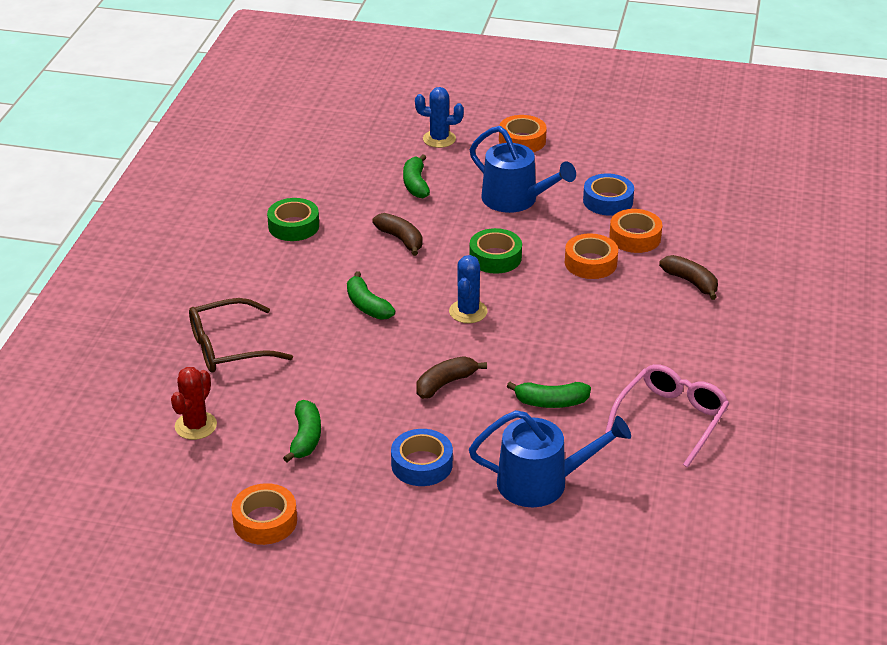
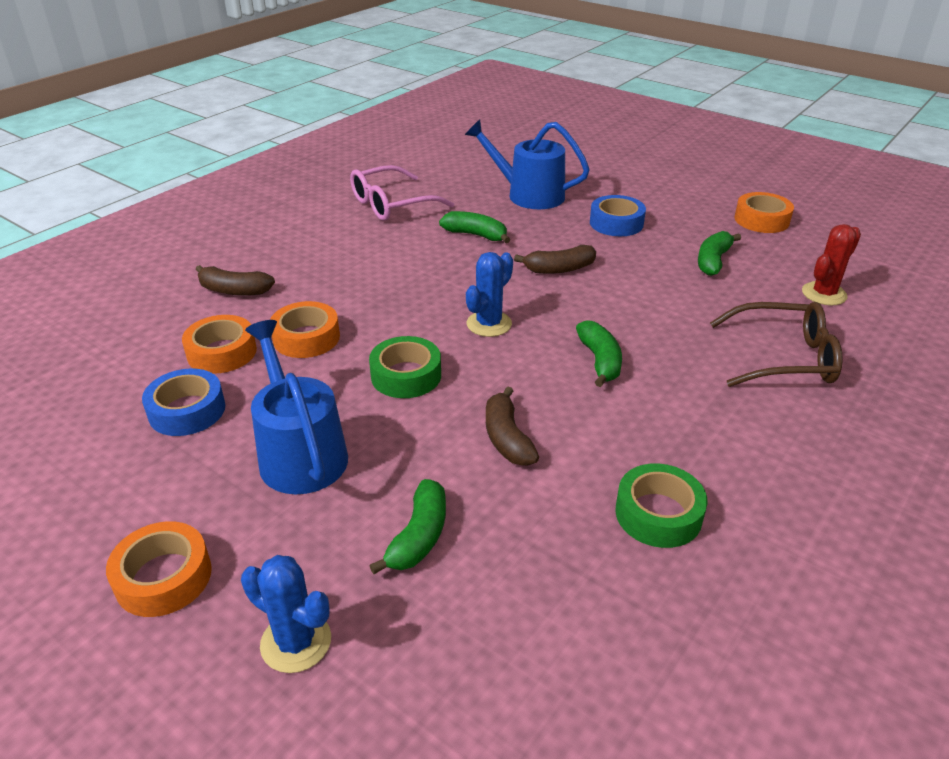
camera: 155 degrees left, 0 degrees up
(691, 282) = (234, 290): brown banana -> brown banana turned 60 degrees counterclockwise

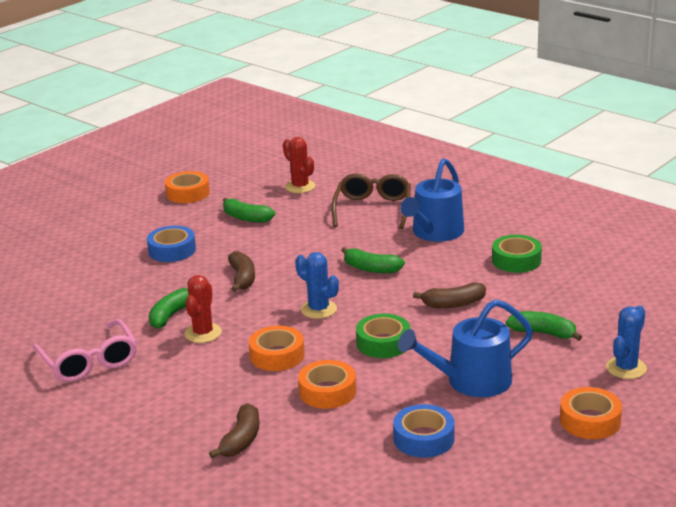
camera: 85 degrees left, 10 degrees down
(222, 352) = (344, 433): orange tape -> orange tape (277, 355)
(438, 255) = (203, 333): none -> red cactus
(529, 195) = (100, 288): blue watering can -> blue watering can (435, 232)
(600, 361) = (371, 269): green banana -> green banana turned 150 degrees counterclockwise

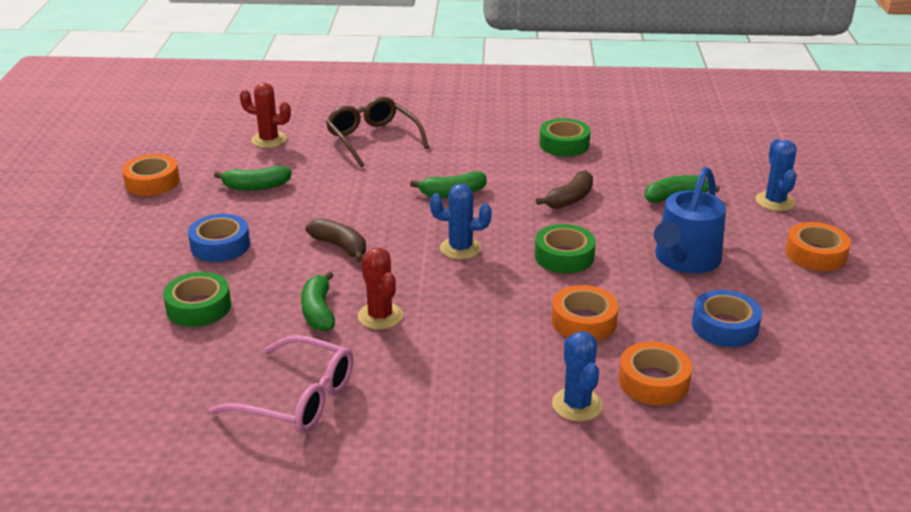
camera: 40 degrees left, 5 degrees up
(109, 285) = (198, 307): none -> green tape
(241, 440) = (577, 405): brown banana -> blue cactus
(277, 355) = (486, 307): orange tape -> orange tape (653, 381)
(435, 232) = (461, 143): blue watering can -> none

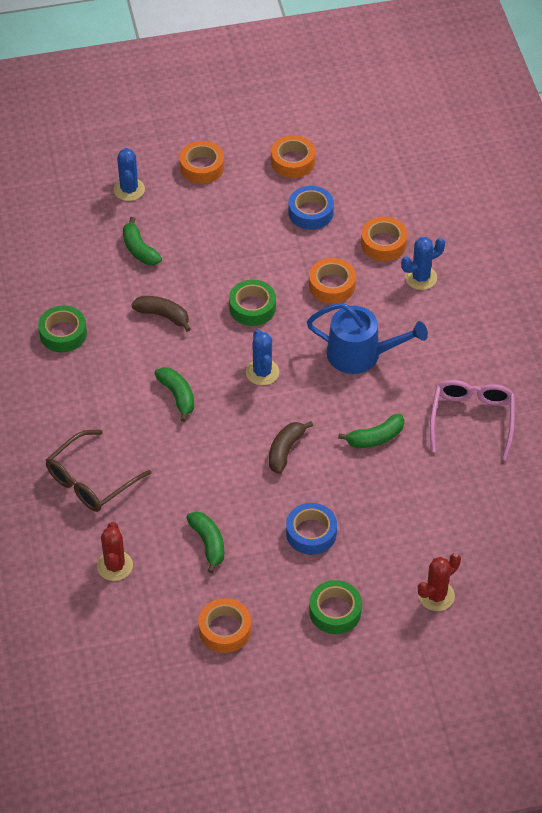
camera: 105 degrees left, 20 degrees up
(198, 307) = (397, 514): green tape -> green tape (335, 611)
(380, 316) = (367, 399): red cactus -> red cactus (436, 596)
(685, 259) = (233, 238): blue watering can -> blue watering can (360, 354)
(775, 201) = (129, 189): blue cactus -> blue cactus turned 75 degrees counterclockwise
(829, 327) = (293, 161): none -> orange tape

